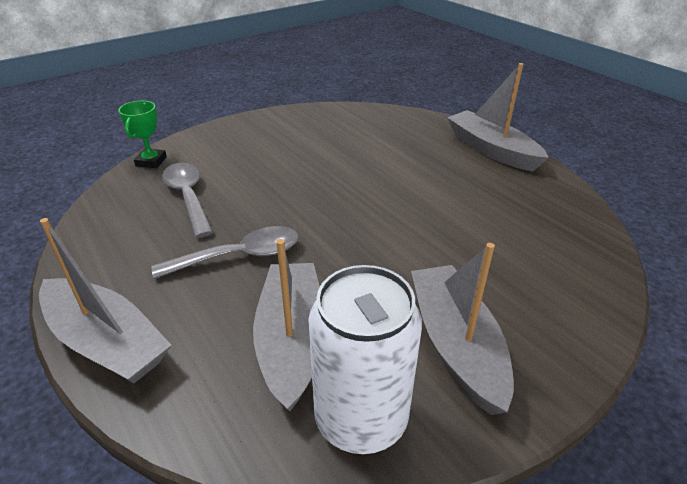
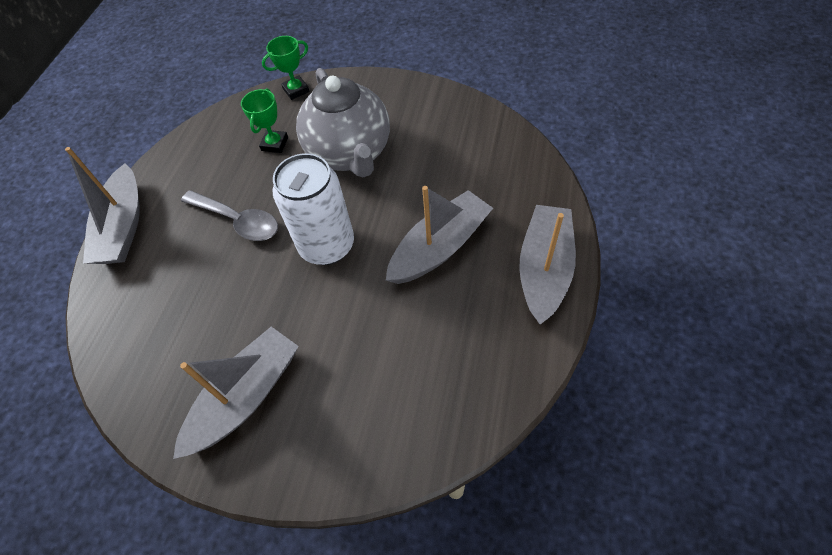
camera: 55 degrees right, 20 degrees up
(188, 197) = (274, 144): grey spoon -> green trophy
(268, 169) = (350, 153): none -> grey teapot
(292, 340) = (184, 307): grey boat -> grey boat (440, 247)
(361, 419) = (149, 384): white can -> white can (327, 246)

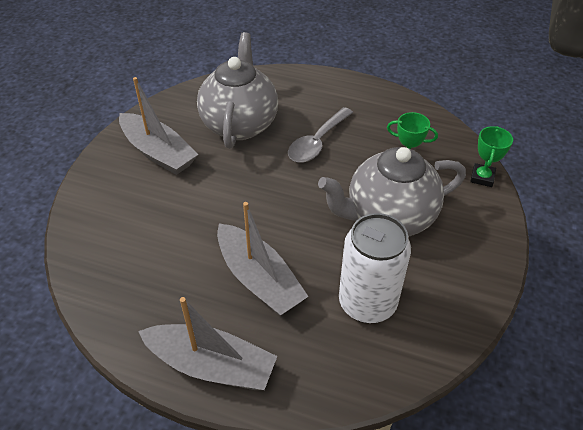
camera: 90 degrees right, 10 degrees down
(123, 227) = (323, 81): grey boat -> none
(195, 307) = (240, 124): none -> grey teapot
(296, 90) = (482, 177): green trophy -> green trophy turned 45 degrees clockwise
(327, 246) = (279, 198): white can -> white can (367, 303)

